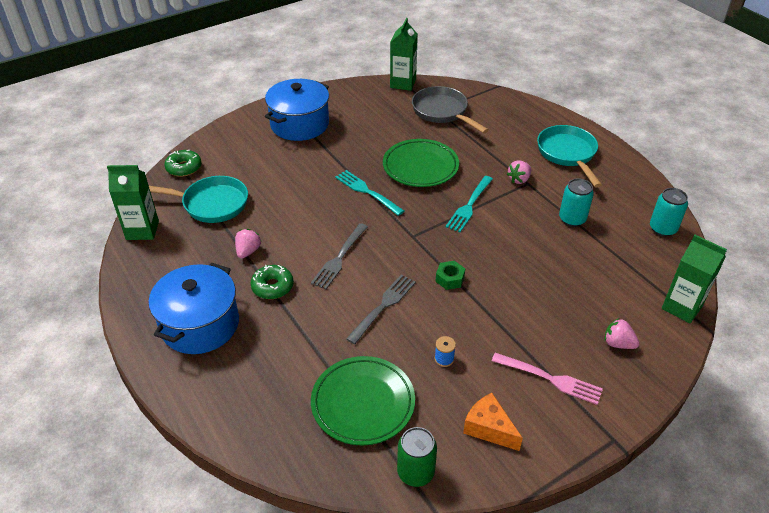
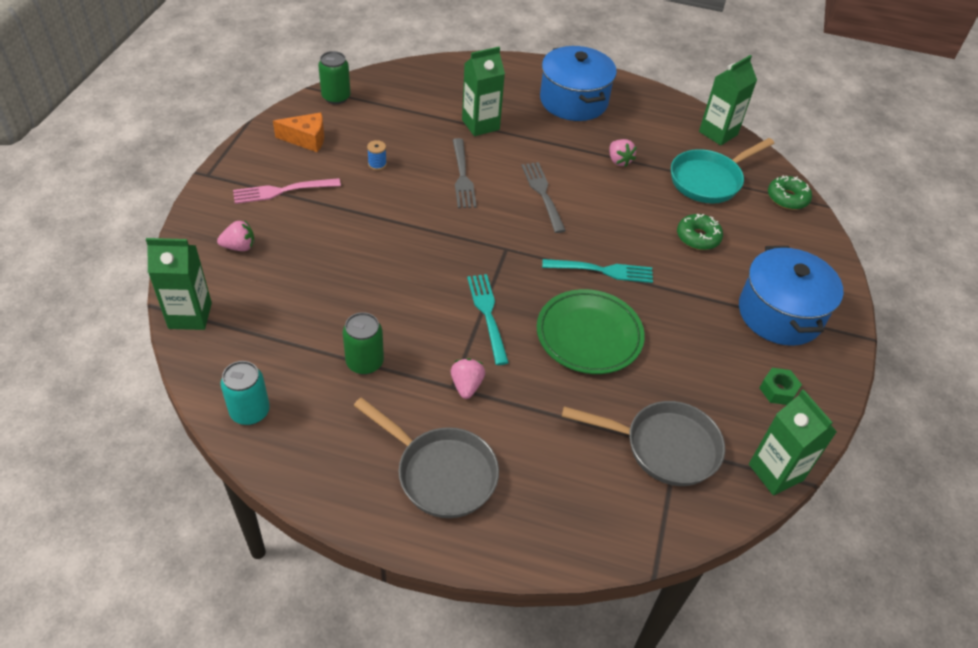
camera: 135 degrees right, 5 degrees up
(272, 286) = (562, 147): green donut -> green donut (698, 237)
(311, 348) = (480, 125): none -> green carton
(363, 403) = (407, 113): green plate -> none
(450, 279) = (432, 226): green nut -> green nut (778, 390)
(567, 154) = (441, 473): turquoise pan -> grey pan
(572, 219) = (365, 362): turquoise can -> green can

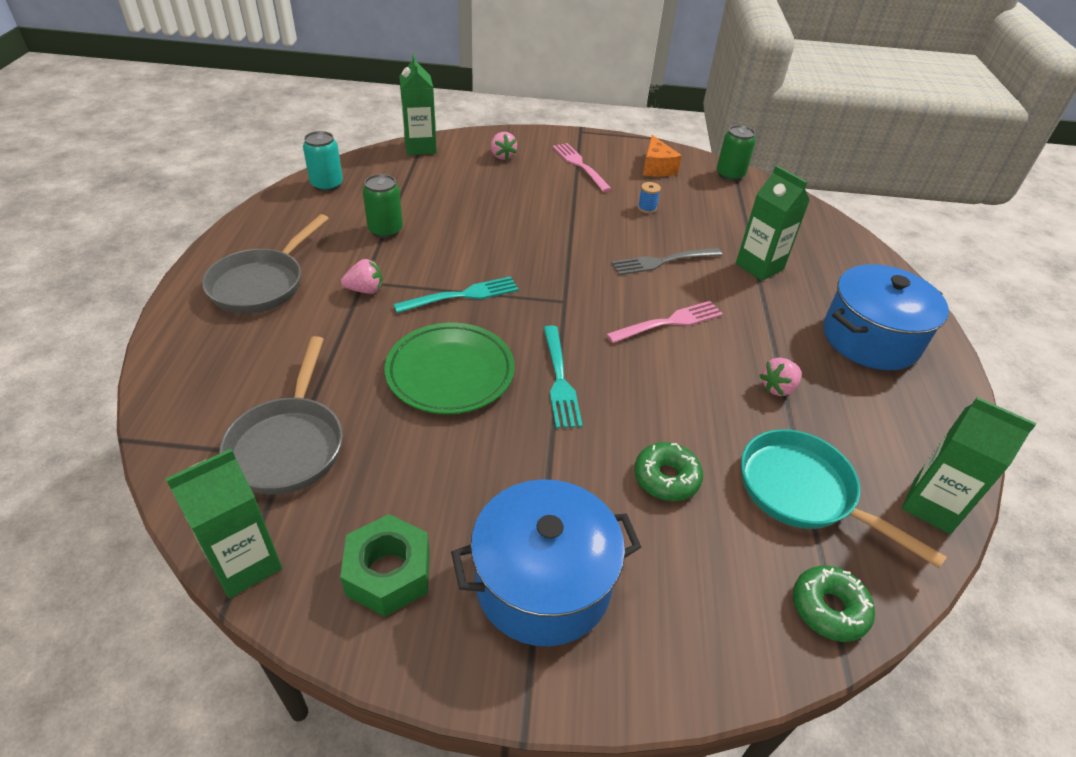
camera: 80 degrees right, 5 degrees down
(543, 194) = (669, 322): grey fork -> pink fork
(778, 390) = (388, 573): green nut -> green nut, size x1.65

